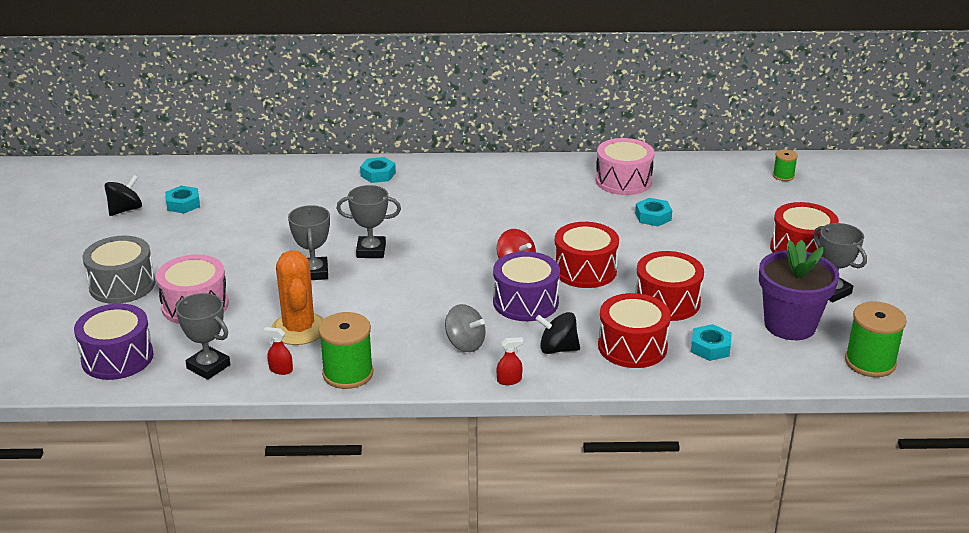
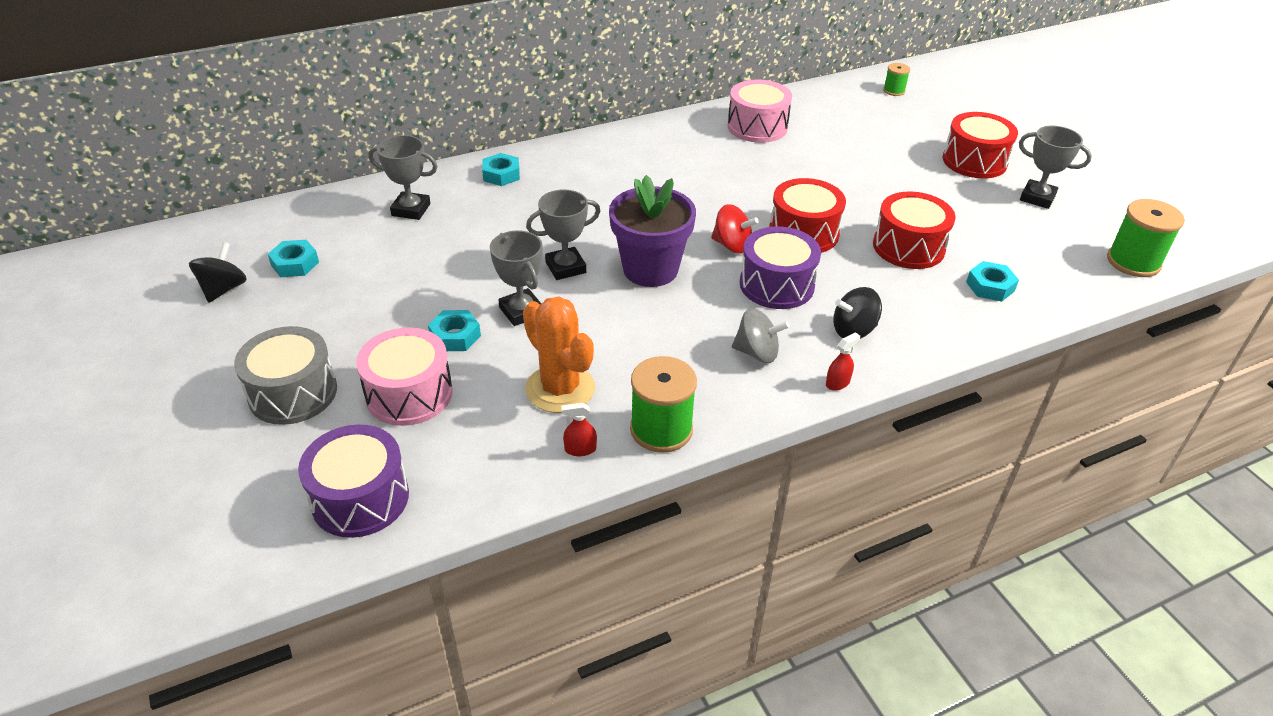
camera: 25 degrees left, 10 degrees up
(208, 366) = (488, 473): grey trophy -> grey trophy (411, 210)
(632, 346) = (920, 306): red drum -> none
(653, 216) = (817, 158): turquoise nut -> turquoise nut (455, 336)
(790, 325) = (1035, 242): purple flower pot -> purple flower pot (650, 269)

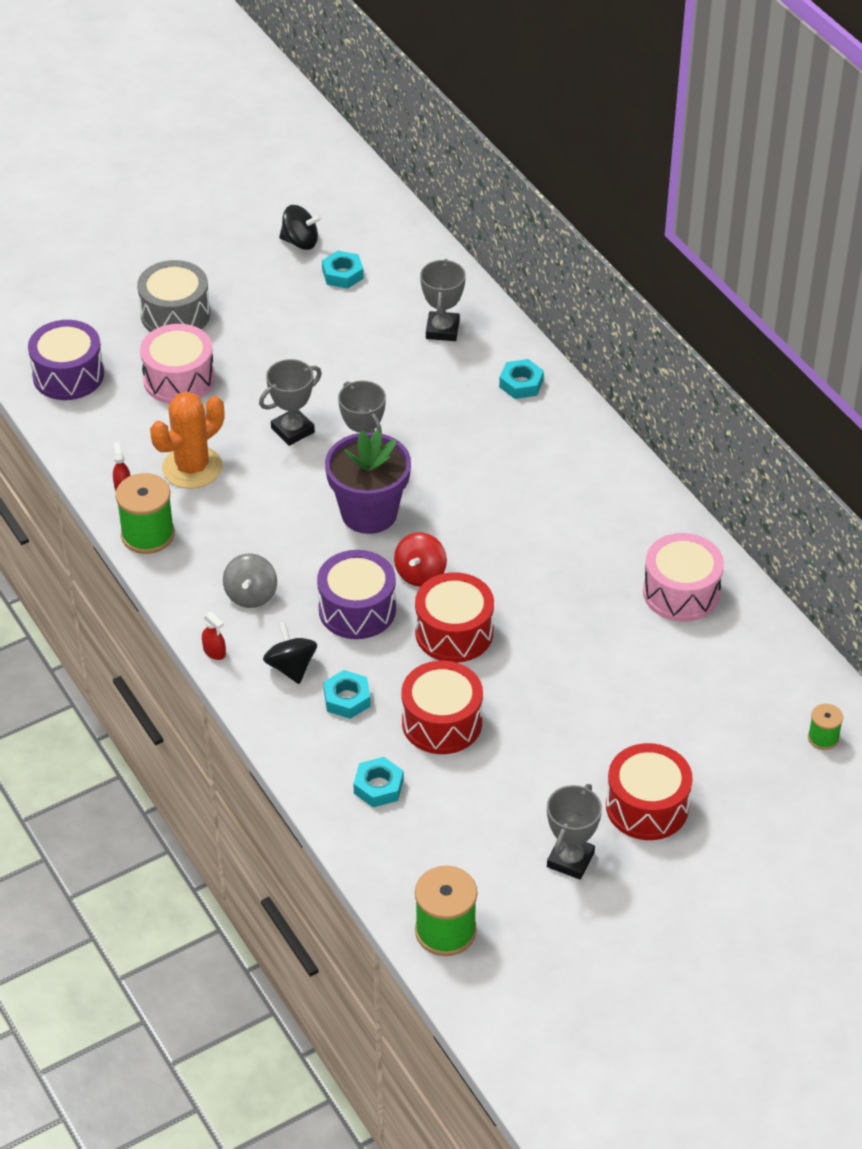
camera: 85 degrees right, 5 degrees up
(455, 336) = (253, 393): turquoise nut -> turquoise nut (347, 699)

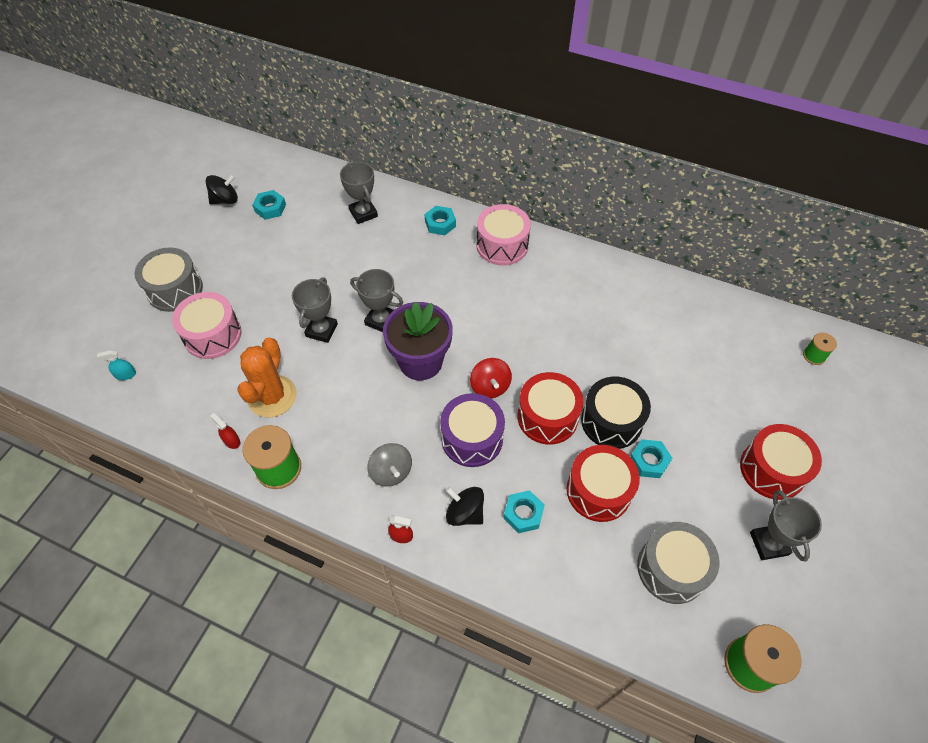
camera: 35 degrees left, 10 degrees up
(68, 375) = (125, 375): purple drum -> turquoise spray bottle
(378, 787) = (603, 572): turquoise nut -> turquoise nut (649, 461)
(448, 822) = (671, 569): none -> grey drum
(518, 672) = (611, 421): none -> black drum
(681, 592) = (651, 307): pink drum -> pink drum (502, 245)

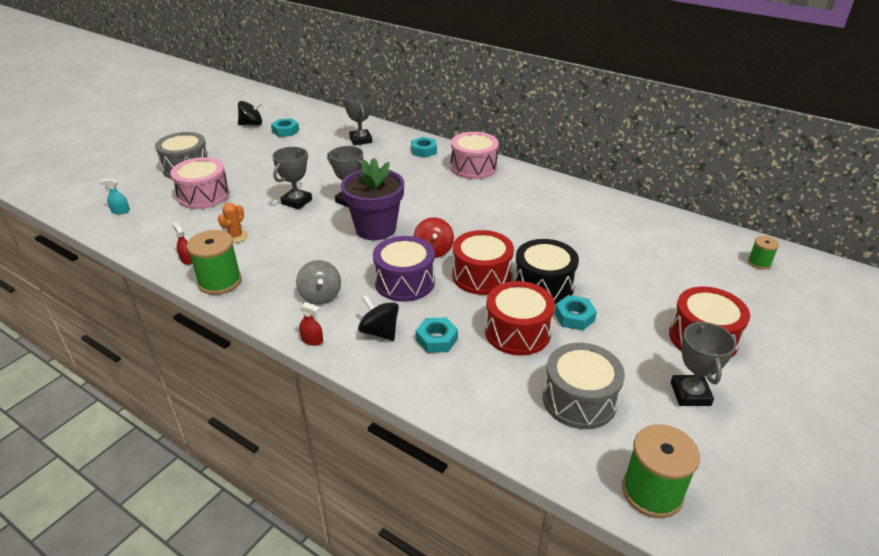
camera: 10 degrees right, 20 degrees down
(272, 396) = (236, 236): orange cactus -> orange cactus, size x0.53

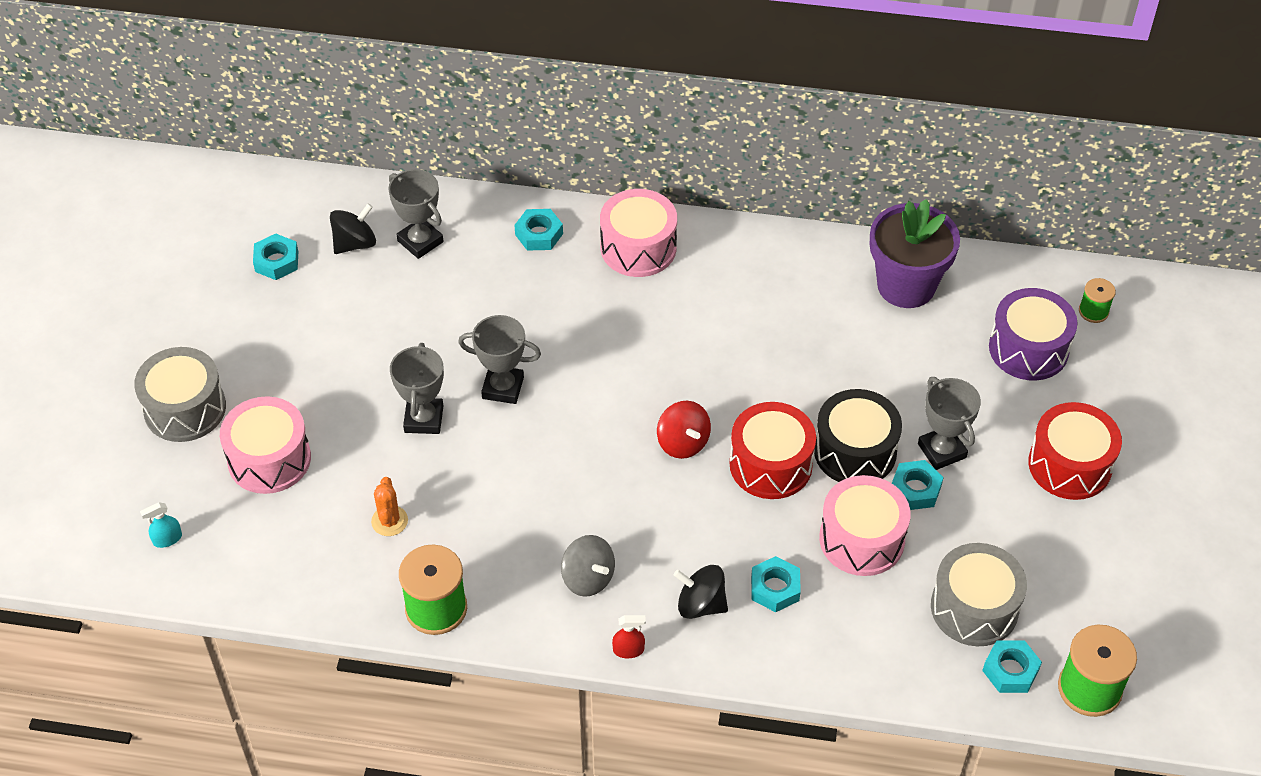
camera: 25 degrees left, 15 degrees up
(187, 260) = (357, 589): red spray bottle -> none
(252, 124) = (202, 263): black spinning top -> black spinning top (355, 243)
(375, 229) = (578, 431): purple flower pot -> purple flower pot (906, 286)
(404, 282) = (680, 513): purple drum -> purple drum (1028, 349)
(517, 332) = (862, 539): red drum -> pink drum
(586, 452) = (1010, 670): none -> turquoise nut
(690, 394) = (1083, 552): grey trophy -> grey trophy (942, 451)

